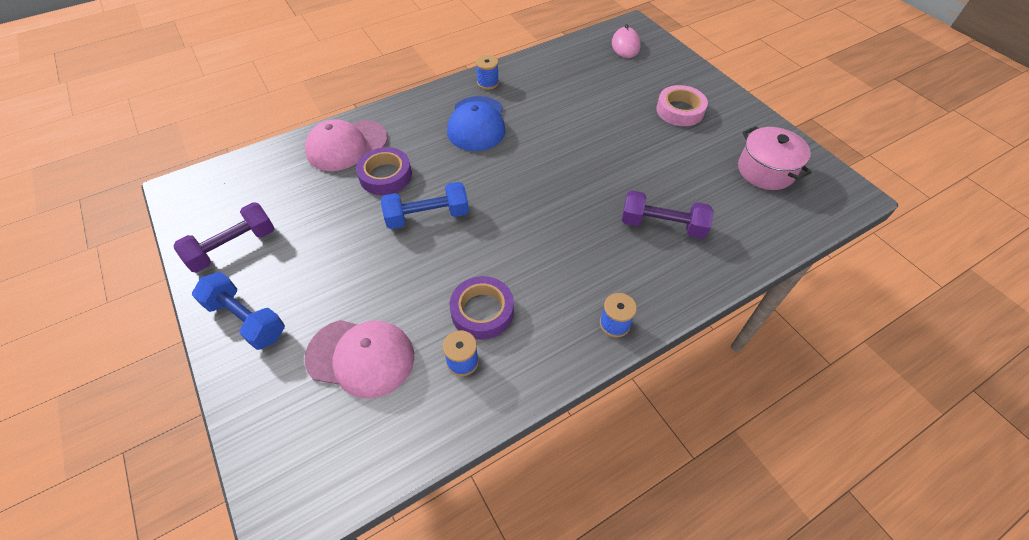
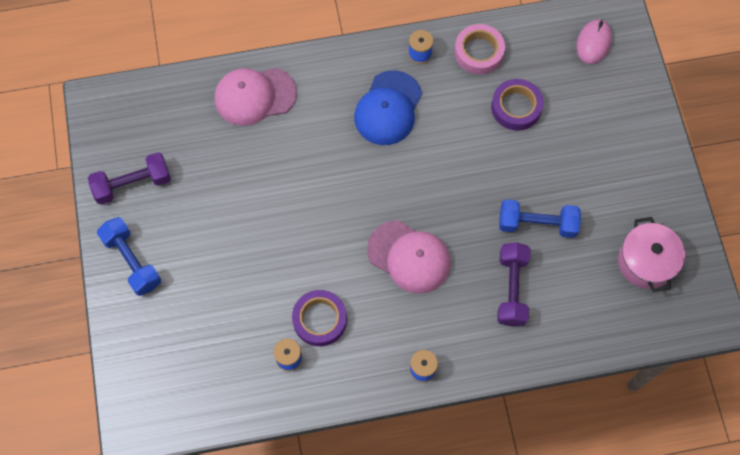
camera: 20 degrees right, 15 degrees up
(361, 357) = (213, 327): pink cap -> pink cap (409, 257)
(385, 175) = (281, 146): purple tape -> purple tape (516, 107)
(427, 216) = (305, 207): blue dumbbell -> blue dumbbell (537, 224)
(662, 225) = (511, 289): purple dumbbell -> purple dumbbell turned 60 degrees clockwise
(680, 110) = (603, 157): pink tape -> pink tape (479, 52)

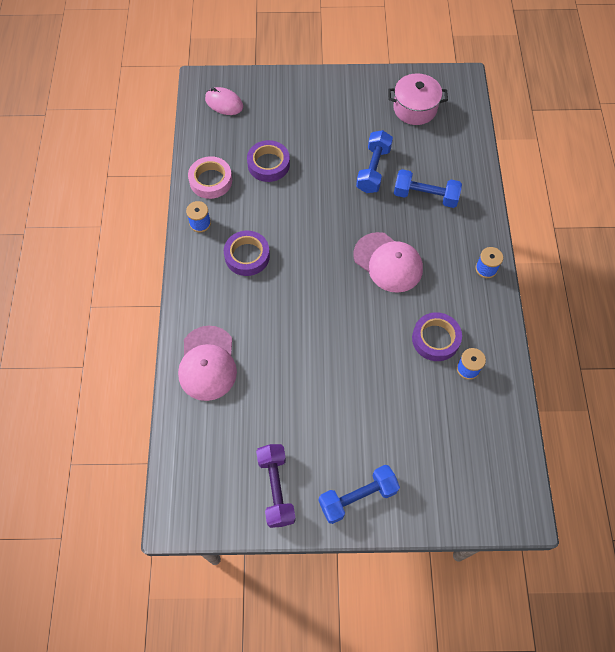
camera: 80 degrees left, 5 degrees down
(388, 108) = (247, 256): blue cap -> purple tape
(409, 257) = (388, 262): pink cap -> pink cap turned 90 degrees clockwise
(511, 289) = (425, 196): purple dumbbell -> blue dumbbell

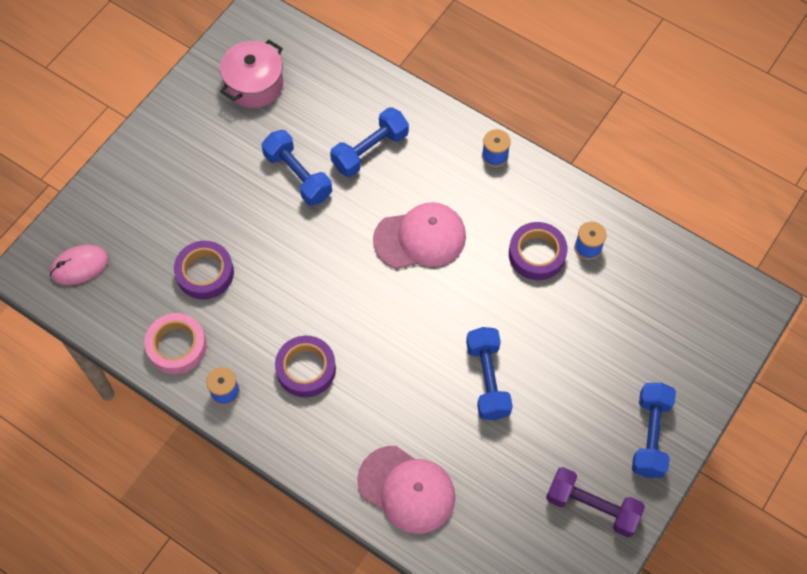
camera: 55 degrees left, 0 degrees up
(319, 364) = (487, 379): none -> blue dumbbell

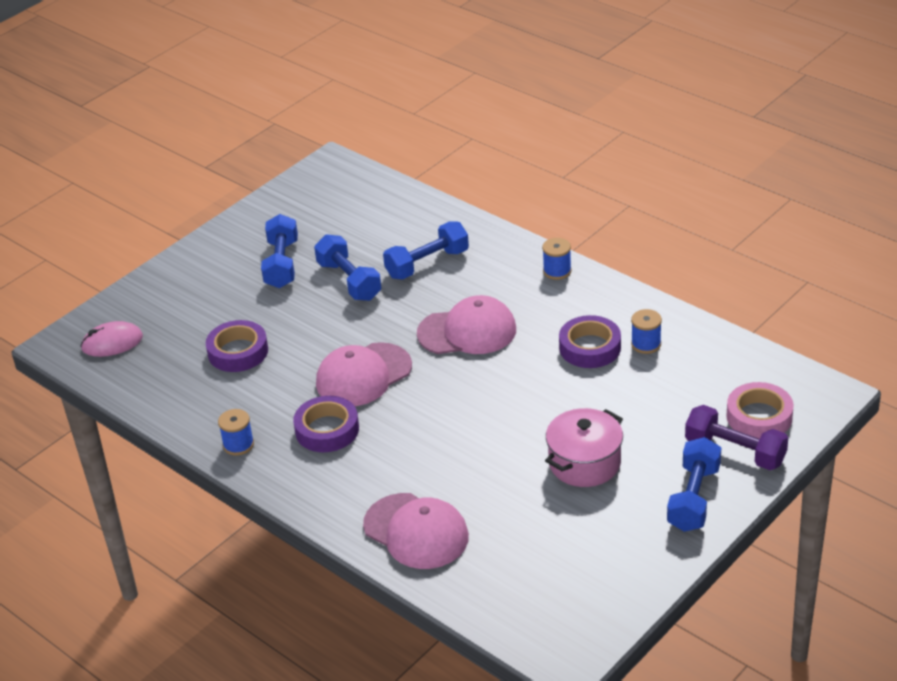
camera: 10 degrees right, 25 degrees down
(177, 346) = (196, 407): pink tape -> pink tape (759, 417)
(254, 85) = (319, 213): pink pot -> pink pot (584, 463)
(330, 298) = (363, 375): none -> pink cap
(487, 379) = (520, 445): blue dumbbell -> blue dumbbell (281, 264)
(592, 506) = (619, 555): purple dumbbell -> purple dumbbell (735, 451)

